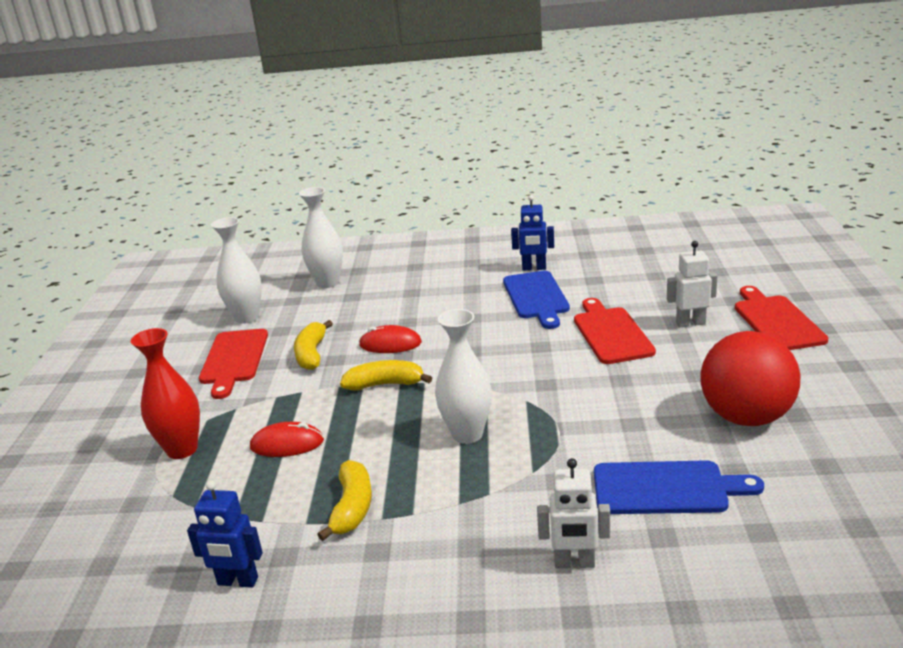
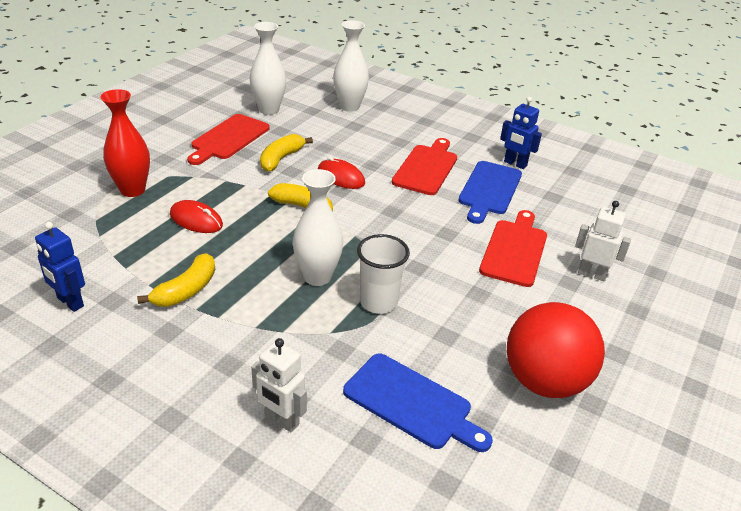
camera: 25 degrees right, 10 degrees up
(546, 427) = (378, 302): none -> white cup
(776, 321) = (672, 311): red cutting board -> red cutting board (426, 168)

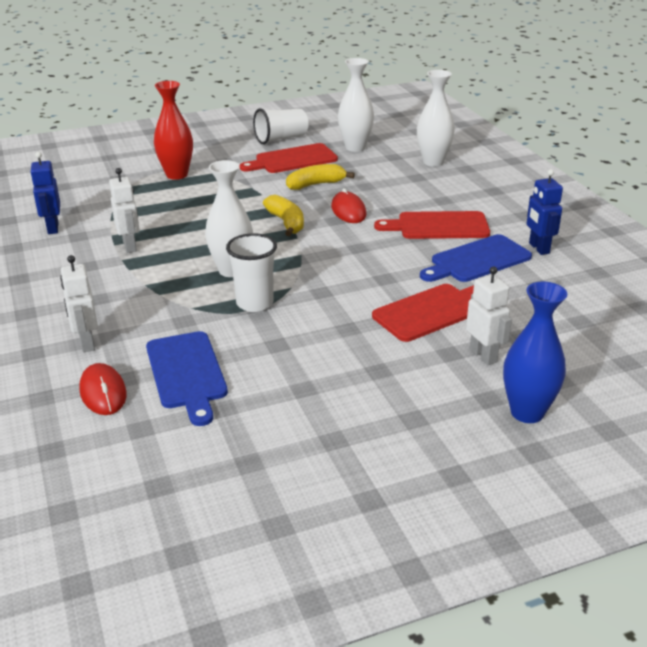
camera: 40 degrees right, 5 degrees down
(186, 290) = (130, 246): yellow banana -> white robot
(189, 118) = (281, 138): none -> white cup
(196, 220) = (195, 206): red mouse -> red mouse (103, 392)
(426, 168) = (438, 226): red cutting board -> red cutting board turned 150 degrees counterclockwise
(544, 381) = (314, 407): red ball -> none
(671, 309) = (527, 412): none -> blue vase

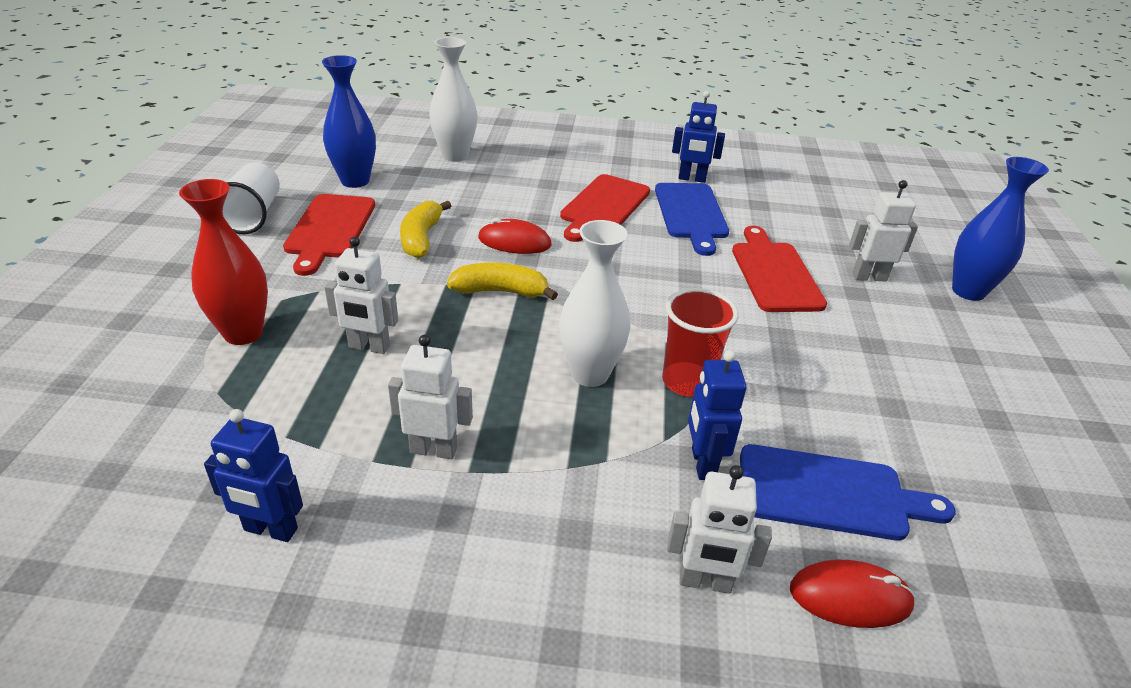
camera: 65 degrees left, 5 degrees up
(180, 324) = (702, 463): none -> blue robot
(195, 205) = (369, 347): none -> white robot
(255, 303) = (687, 382): white cup -> red cup
(355, 147) = (355, 181): white vase -> blue vase

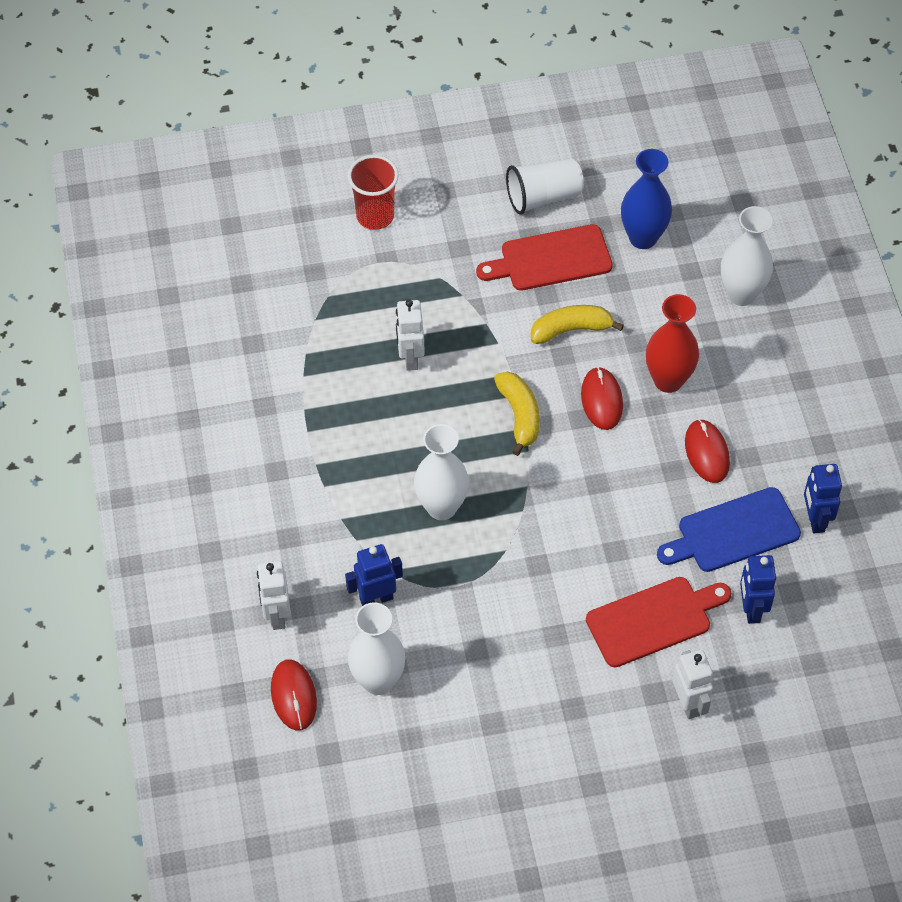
camera: 75 degrees right, 20 degrees up
(243, 333) = (391, 276): red vase -> red vase (668, 380)
(270, 530) = (233, 383): blue robot -> blue robot (751, 609)
(434, 450) = (326, 438): white robot -> none
(603, 206) = (707, 452): red cutting board -> red mouse
(687, 382) = (461, 574): red cup -> red cup (375, 216)
(829, 493) = (378, 680): blue cutting board -> white vase
(968, 291) = (706, 794): blue vase -> none

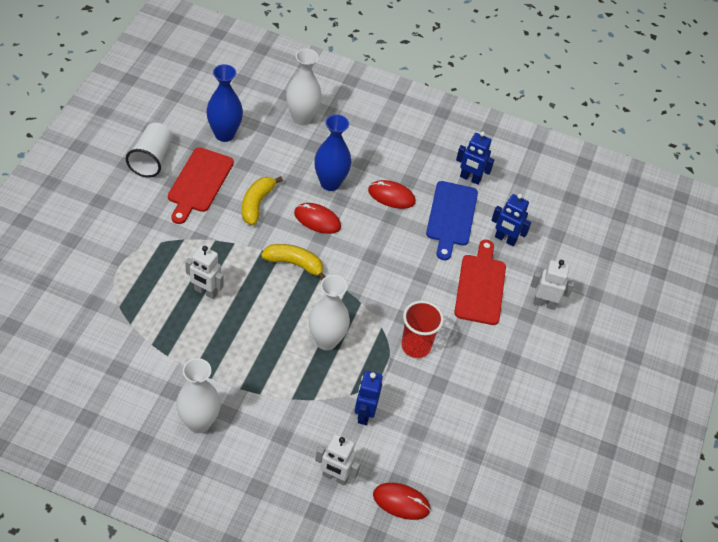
camera: 65 degrees left, 5 degrees down
(375, 216) = (82, 246): red cup -> red cup (416, 346)
(378, 680) = (423, 448): white vase -> white vase (199, 422)
(668, 380) = (330, 183): red vase -> blue vase

